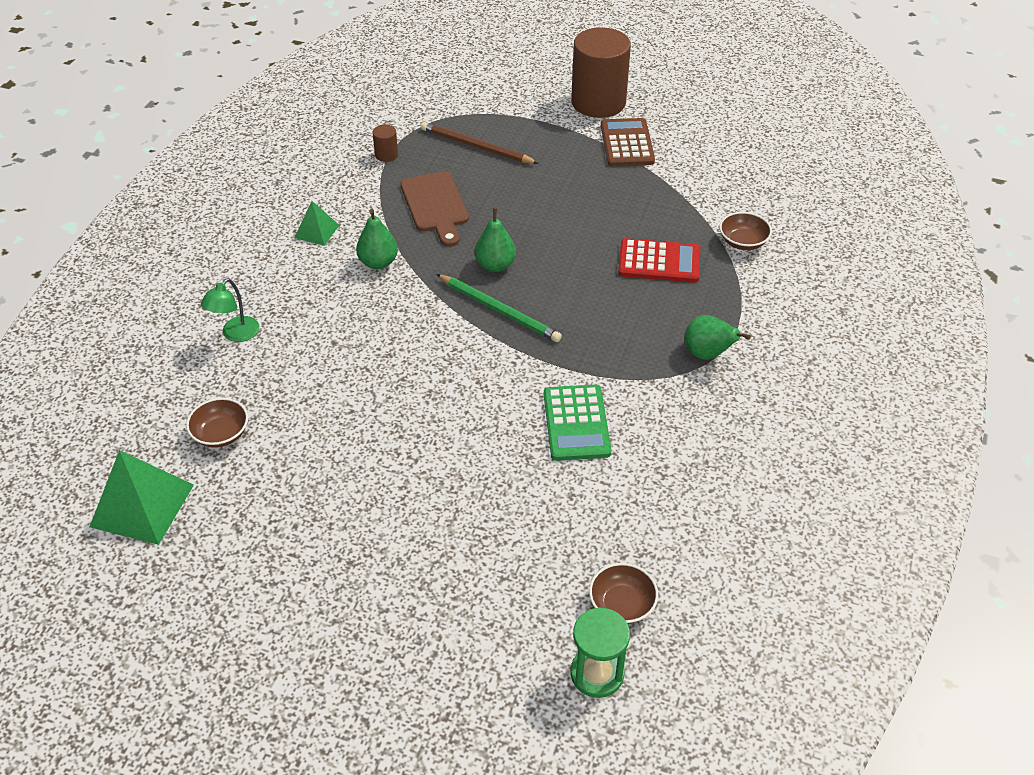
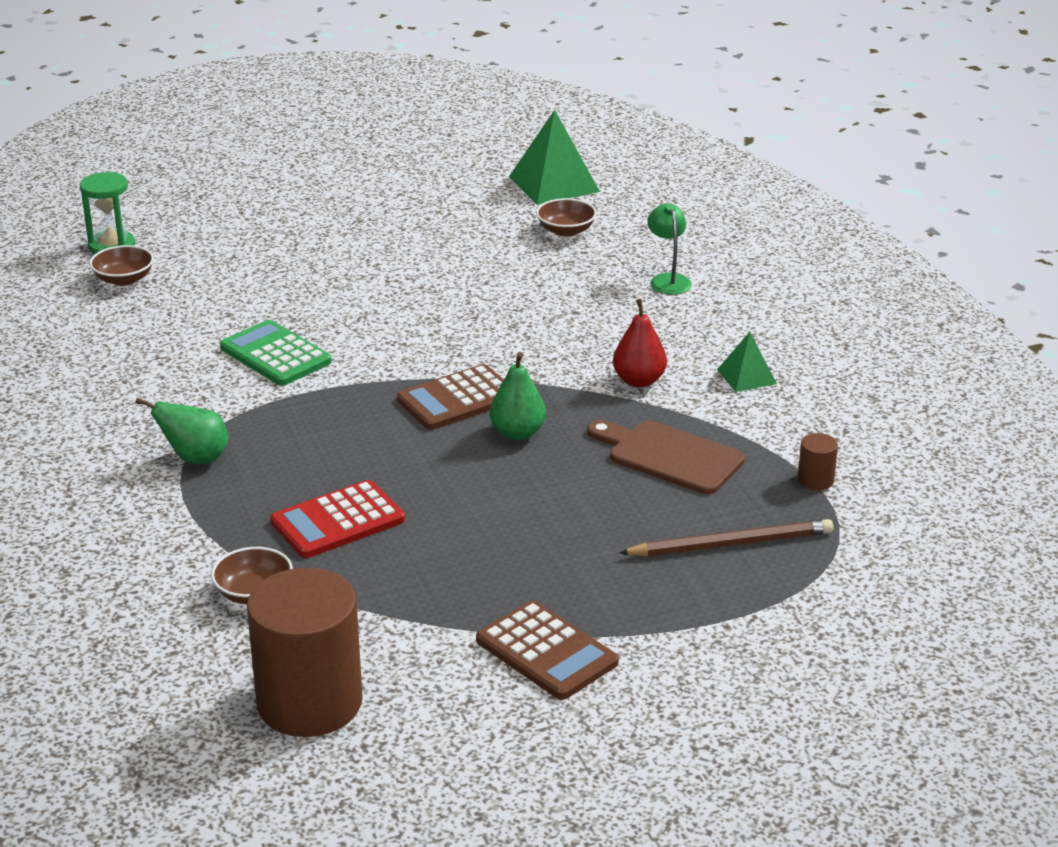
camera: 140 degrees right, 15 degrees down
(378, 262) = (639, 381): green pear -> red pear
(499, 310) = (457, 399): green pencil -> brown calculator
(598, 102) = (667, 697): brown cylinder -> brown cylinder (309, 702)

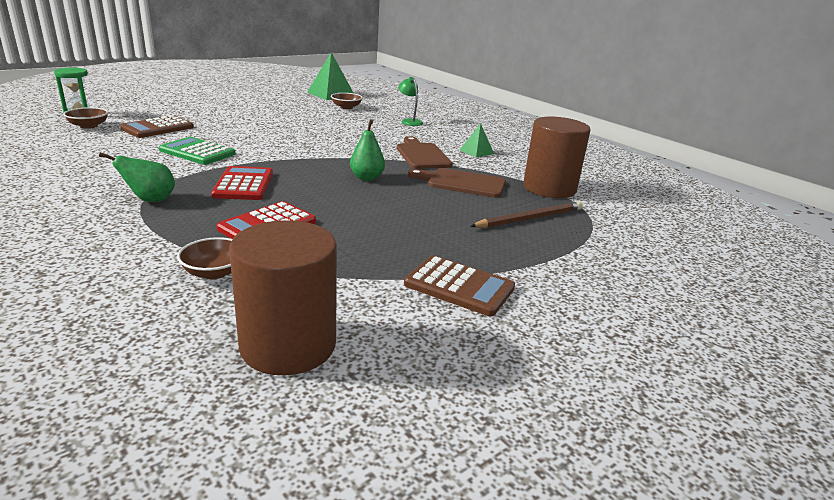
camera: 20 degrees left, 5 degrees down
(327, 435) = (244, 184): none -> red calculator
(457, 399) = (322, 166): brown calculator -> brown calculator (157, 128)
(639, 381) = (422, 155): red pear -> brown cutting board
(815, 480) = (549, 188): brown cylinder -> brown cylinder, size x2.48

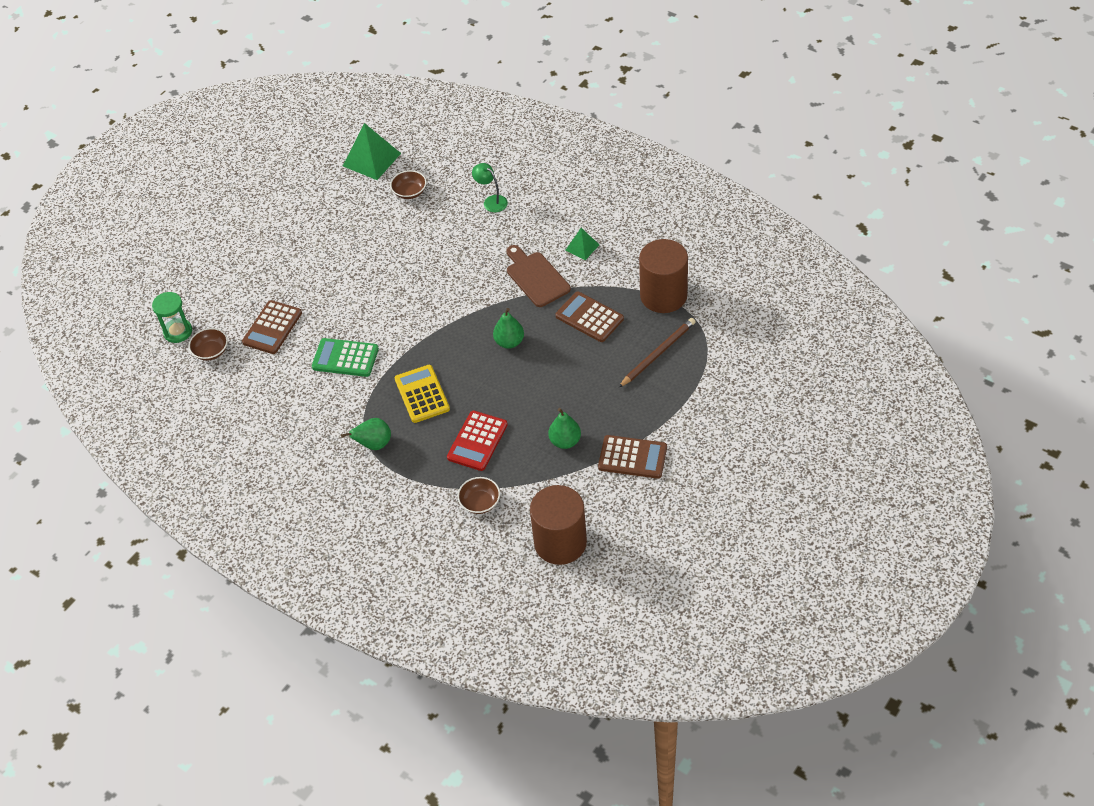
camera: 10 degrees left, 25 degrees up
(244, 184) = (422, 394): red calculator -> yellow calculator
(375, 251) = (565, 441): none -> green pear
(462, 183) = (589, 317): brown cutting board -> brown calculator

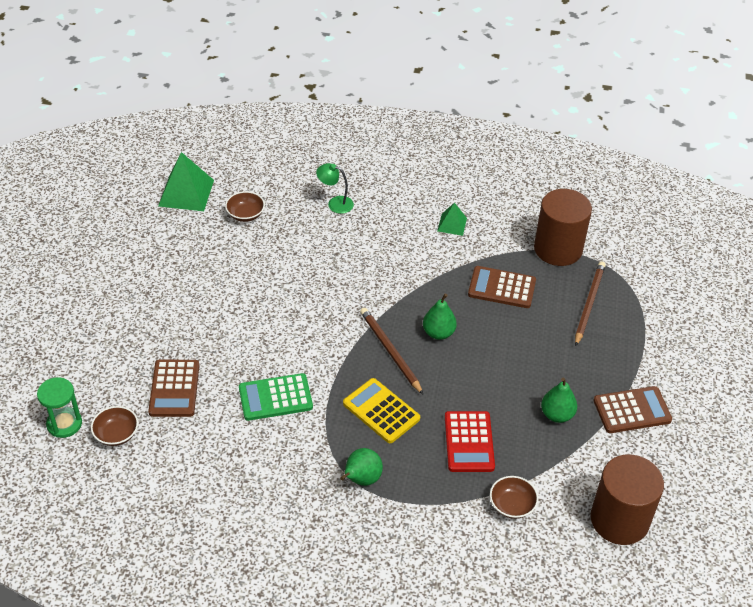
camera: 30 degrees left, 5 degrees down
(459, 346) = (390, 351): none -> brown pencil
(536, 277) = (425, 264): brown cutting board -> none

